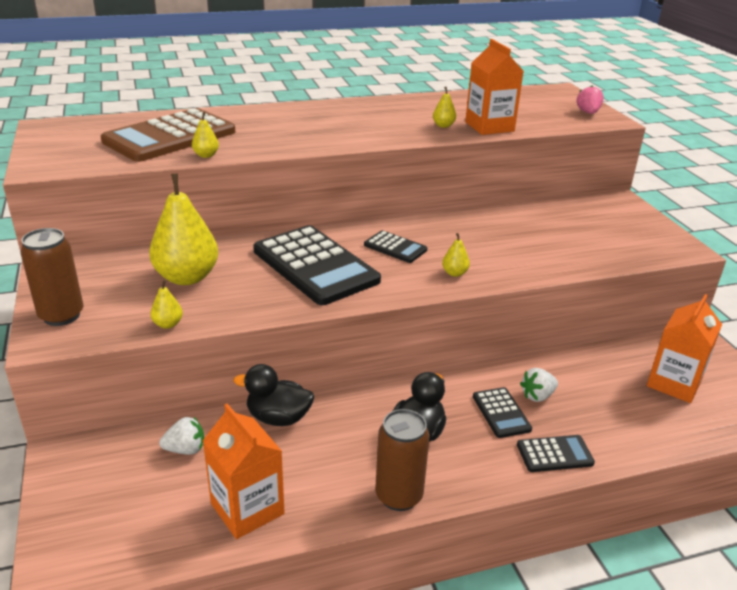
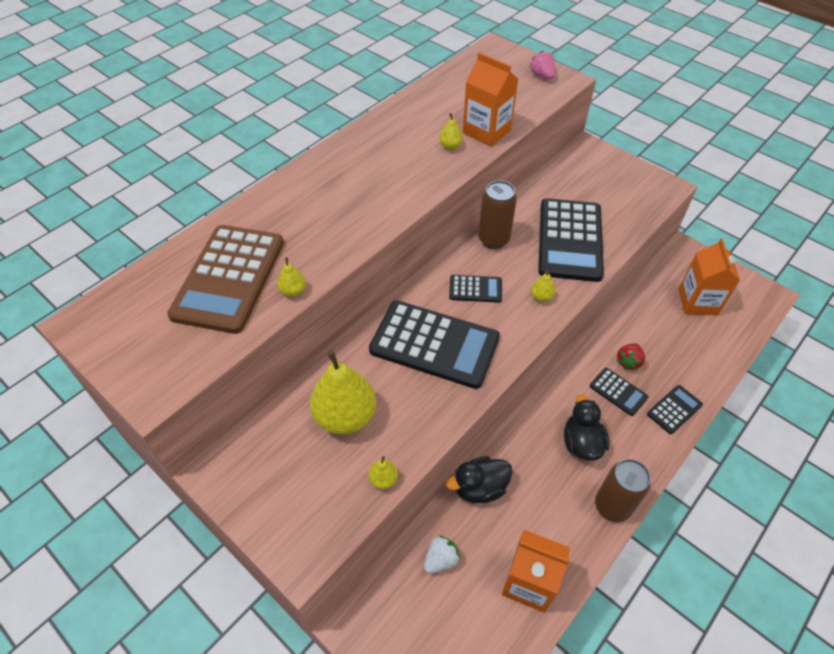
camera: 30 degrees left, 20 degrees up
(61, 315) = (285, 524): brown can -> brown can (493, 239)
(529, 249) = (570, 240): none -> black calculator
(537, 396) = (628, 362): white strawberry -> red strawberry

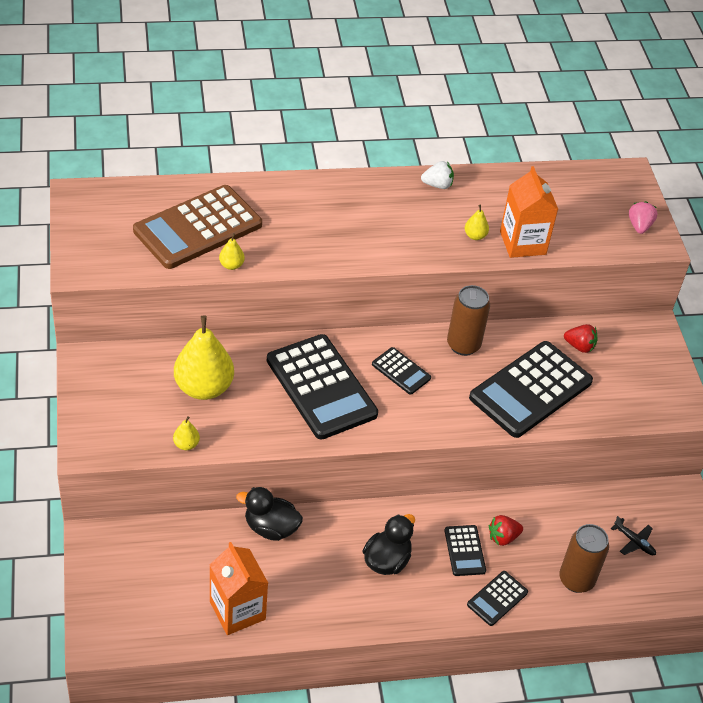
camera: 35 degrees right, 5 degrees down
(441, 559) = (192, 548): white strawberry -> white strawberry (437, 185)
(541, 297) = (448, 414): yellow pear -> none
(563, 189) = (579, 346): none -> red strawberry
(612, 506) = (358, 617): brown can -> brown can (576, 580)
(674, 409) = (497, 598): black calculator -> black calculator turned 135 degrees clockwise
(697, 302) = (634, 541): orange carton -> black plane

